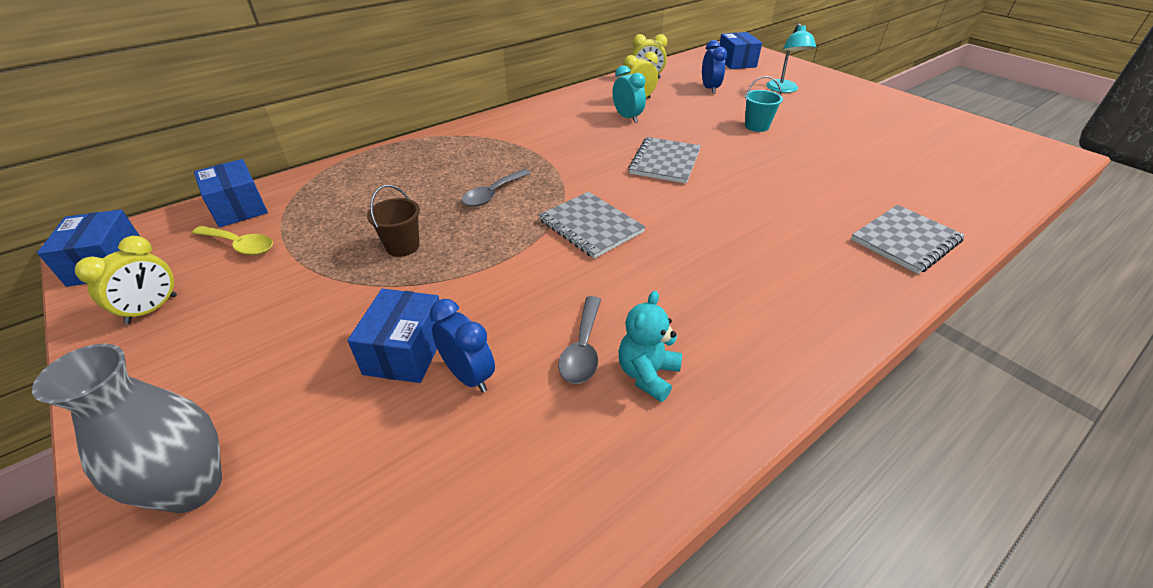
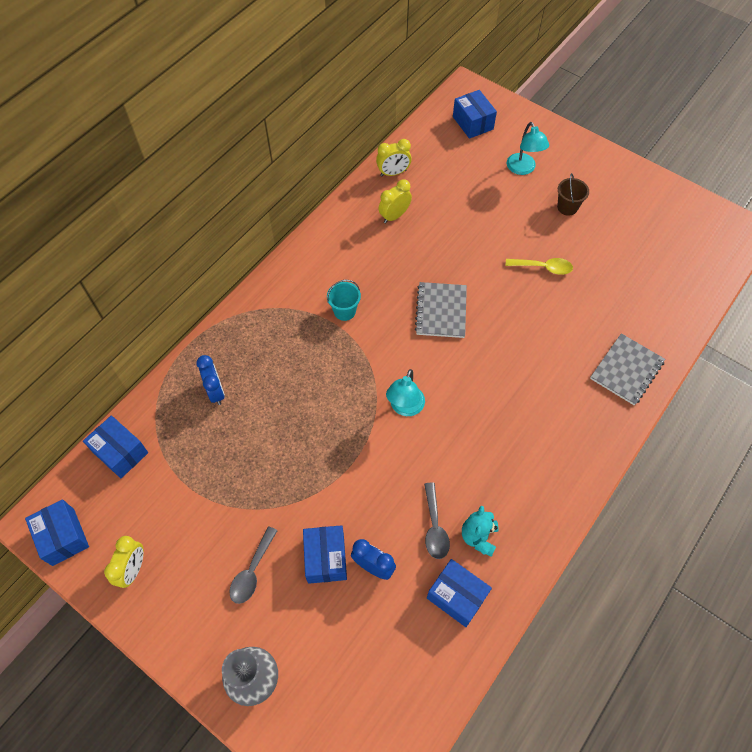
camera: 15 degrees left, 20 degrees up
(240, 245) = (151, 493): yellow spoon -> yellow spoon (543, 267)
(402, 246) = (275, 464): brown bucket -> brown bucket (567, 207)
(493, 194) = (317, 386): grey spoon -> grey spoon (252, 571)
(585, 446) = (457, 596): none -> blue box
(590, 226) = (405, 407): grey notebook -> turquoise lamp
(627, 117) = (393, 249): turquoise clock -> none
(709, 89) = (456, 181): blue clock -> blue clock (216, 391)
(756, 126) = (507, 239): turquoise bucket -> turquoise bucket (344, 311)

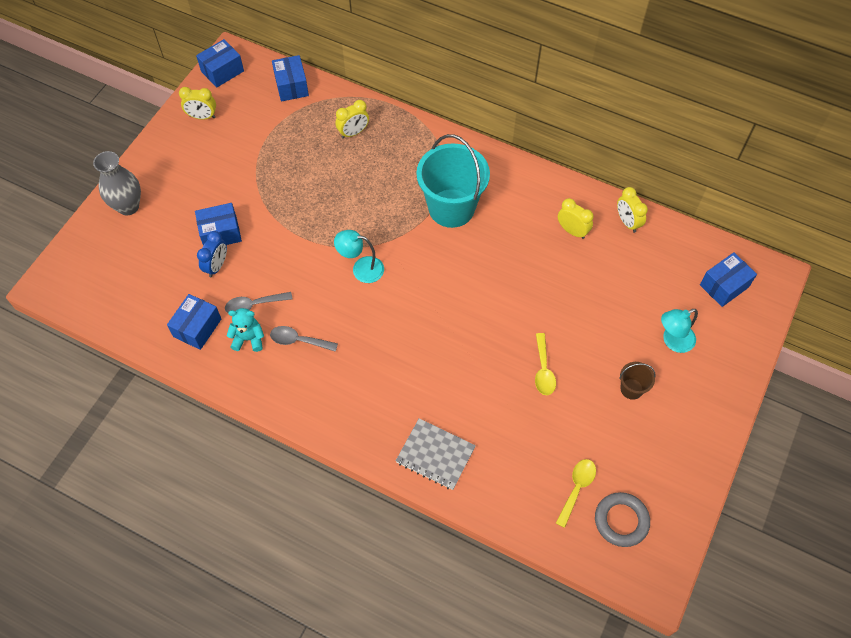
camera: 80 degrees right, 0 degrees up
(120, 452) = (291, 86): blue box -> blue box turned 45 degrees counterclockwise
(216, 391) = (353, 133): blue clock -> yellow clock
(252, 571) = (206, 188): grey spoon -> grey spoon (298, 340)
(344, 311) = (451, 208): turquoise bucket -> turquoise bucket, size x2.27
(441, 311) = (469, 284): grey notebook -> none
(661, 265) = (577, 488): none -> yellow spoon
(690, 240) = (621, 521): none -> grey ring

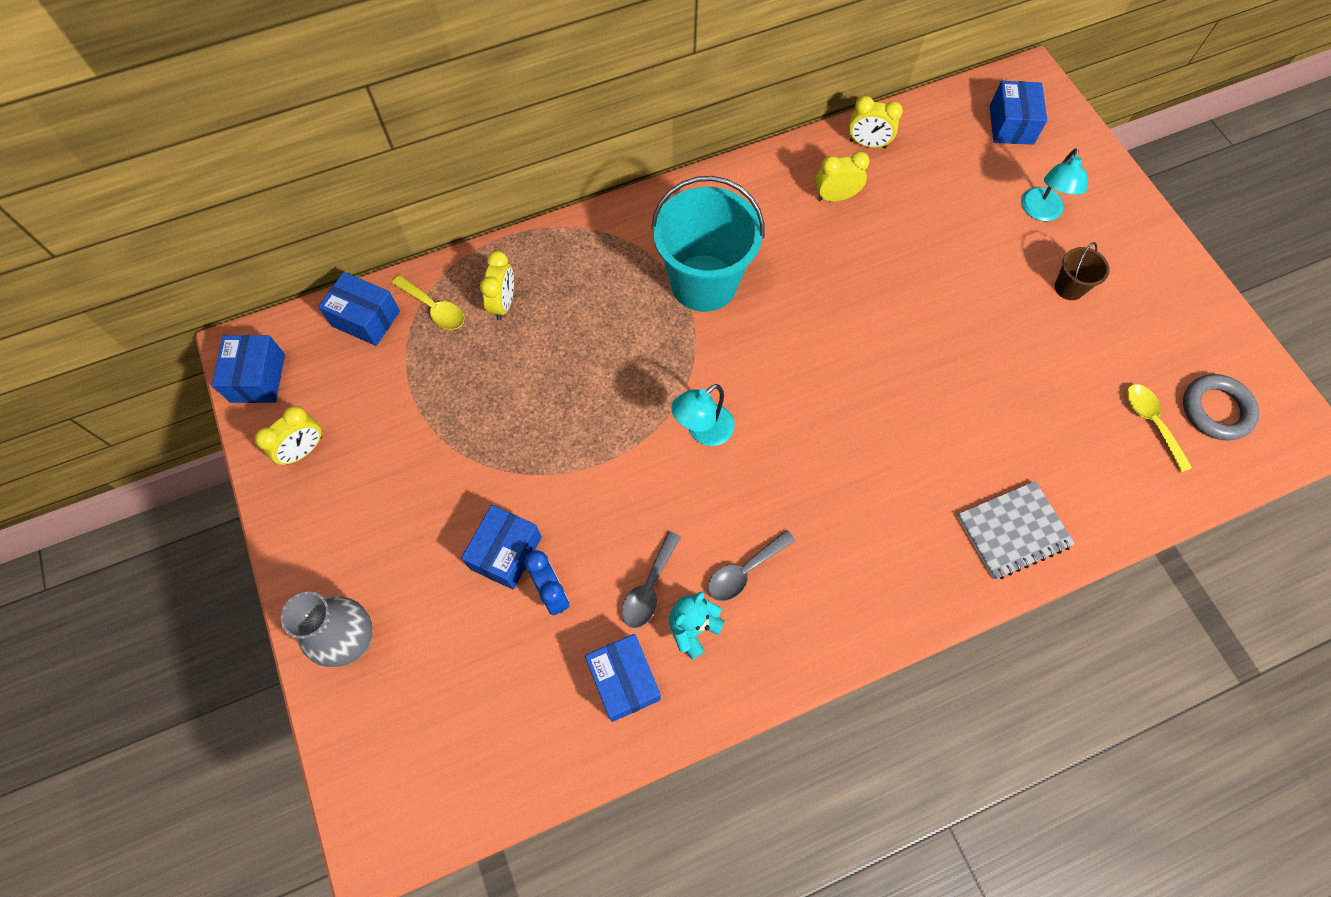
camera: 50 degrees left, 5 degrees up
(543, 370) = (986, 349): yellow spoon -> yellow spoon (434, 308)

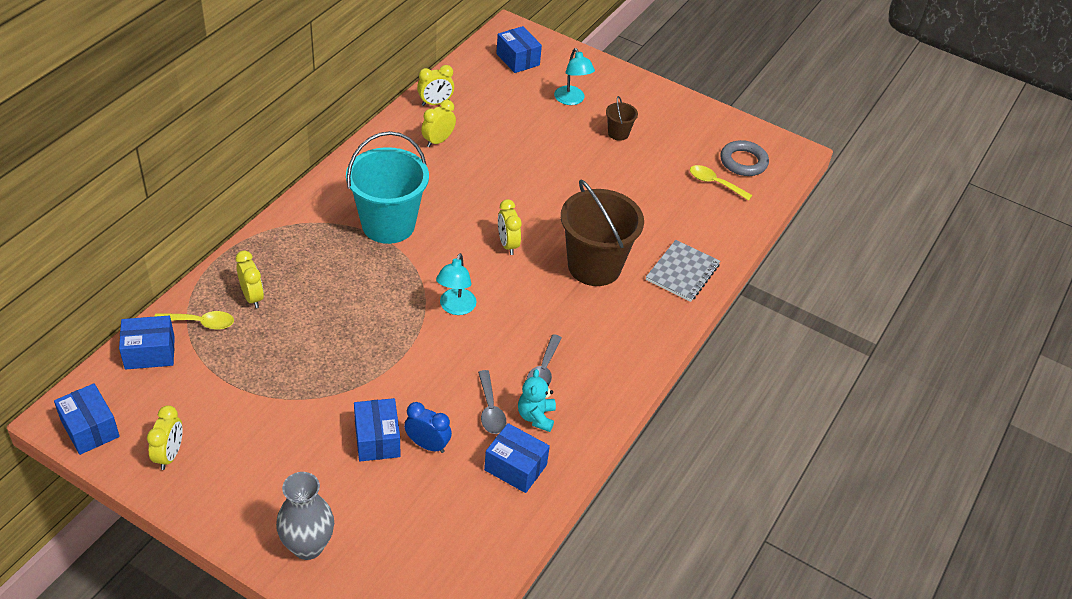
camera: 40 degrees left, 20 degrees down
(820, 377) = (507, 244): none -> yellow clock
(904, 462) = (594, 266): none -> brown bucket

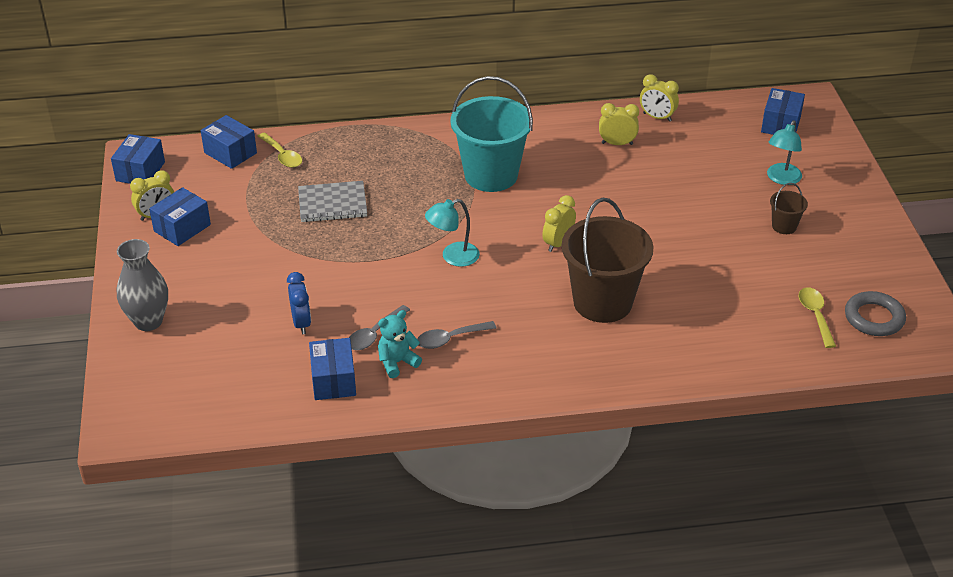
camera: 55 degrees right, 5 degrees down
(252, 297) = (334, 161): yellow clock -> none
(377, 439) = (277, 296): blue box -> blue box (182, 228)
(682, 272) = (671, 356): grey notebook -> grey notebook (332, 204)

